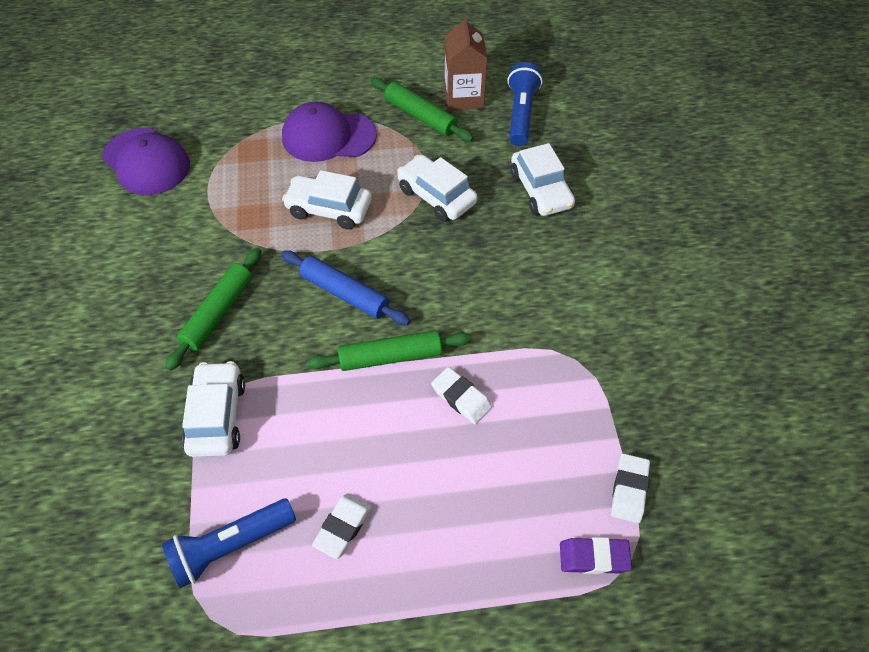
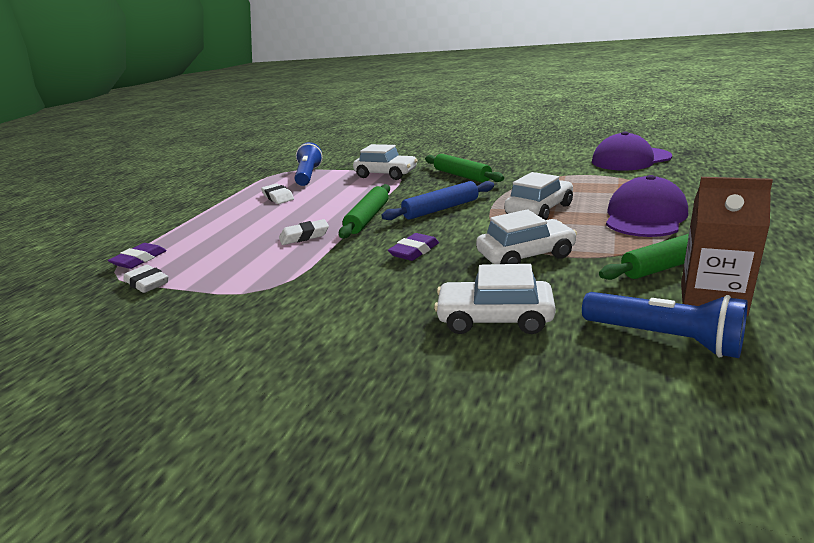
camera: 120 degrees right, 30 degrees down
(458, 276) = (414, 251): none -> purple eraser

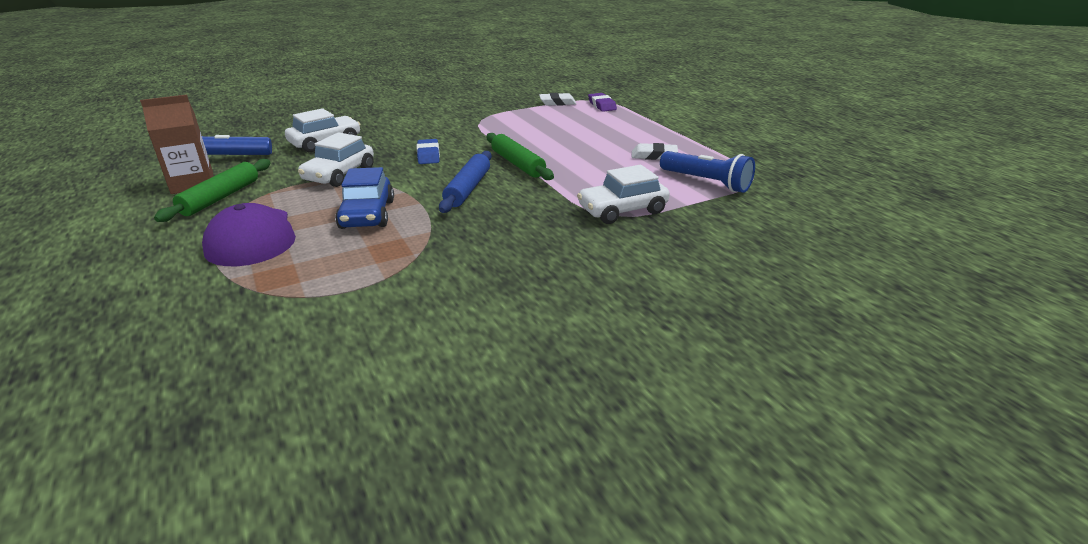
camera: 130 degrees right, 5 degrees up
(304, 236) = (534, 141): white eraser -> none
(414, 251) = (428, 155): purple eraser -> blue eraser
(462, 176) = (523, 236): green rolling pin -> none
(539, 210) = (367, 214): white car -> blue car
(630, 159) = (302, 356): purple cap -> none

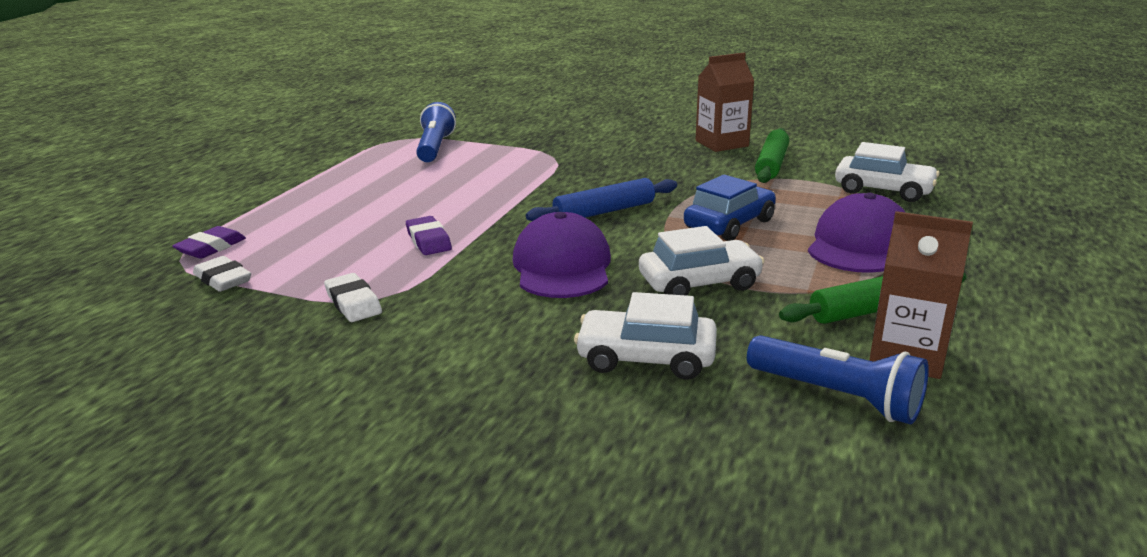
camera: 130 degrees left, 5 degrees down
(428, 155) = (562, 266): blue eraser -> purple cap
(507, 308) = (721, 143): none -> brown carton
(518, 164) = (508, 216): green rolling pin -> green rolling pin (771, 164)
(522, 140) = (428, 241): none -> purple eraser
(622, 210) = (539, 155): white car -> white car (883, 190)
(654, 155) = (392, 176): white eraser -> white eraser (353, 303)

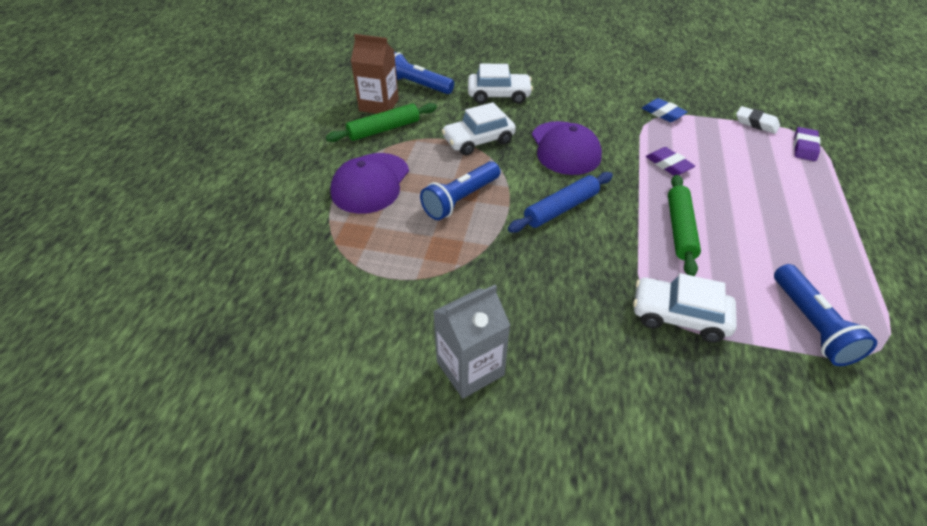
camera: 170 degrees right, 20 degrees up
(353, 303) = (663, 113): white eraser -> blue eraser
(721, 143) = (470, 368): brown carton -> grey carton
(729, 224) = (461, 199): blue car -> blue flashlight
(771, 164) = (415, 310): green rolling pin -> green rolling pin (680, 229)
(883, 190) = (319, 262): white car -> white car (679, 316)

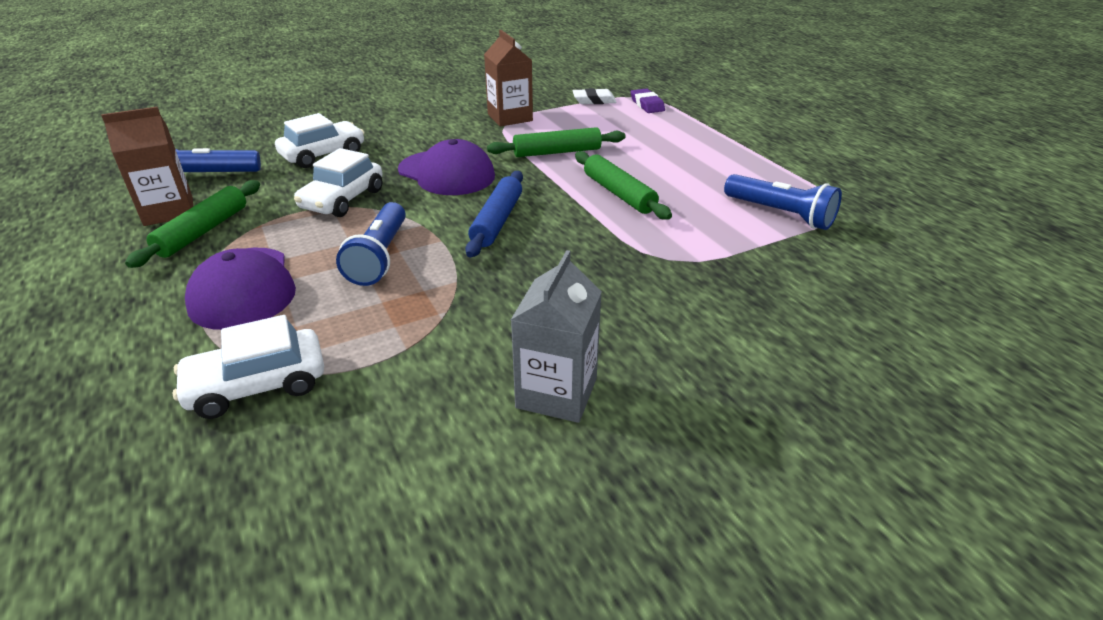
camera: 40 degrees left, 10 degrees down
(663, 113) = (510, 117): blue eraser -> brown carton
(668, 164) = (557, 152): purple eraser -> green rolling pin
(679, 316) = (688, 254): white car -> white car (257, 385)

